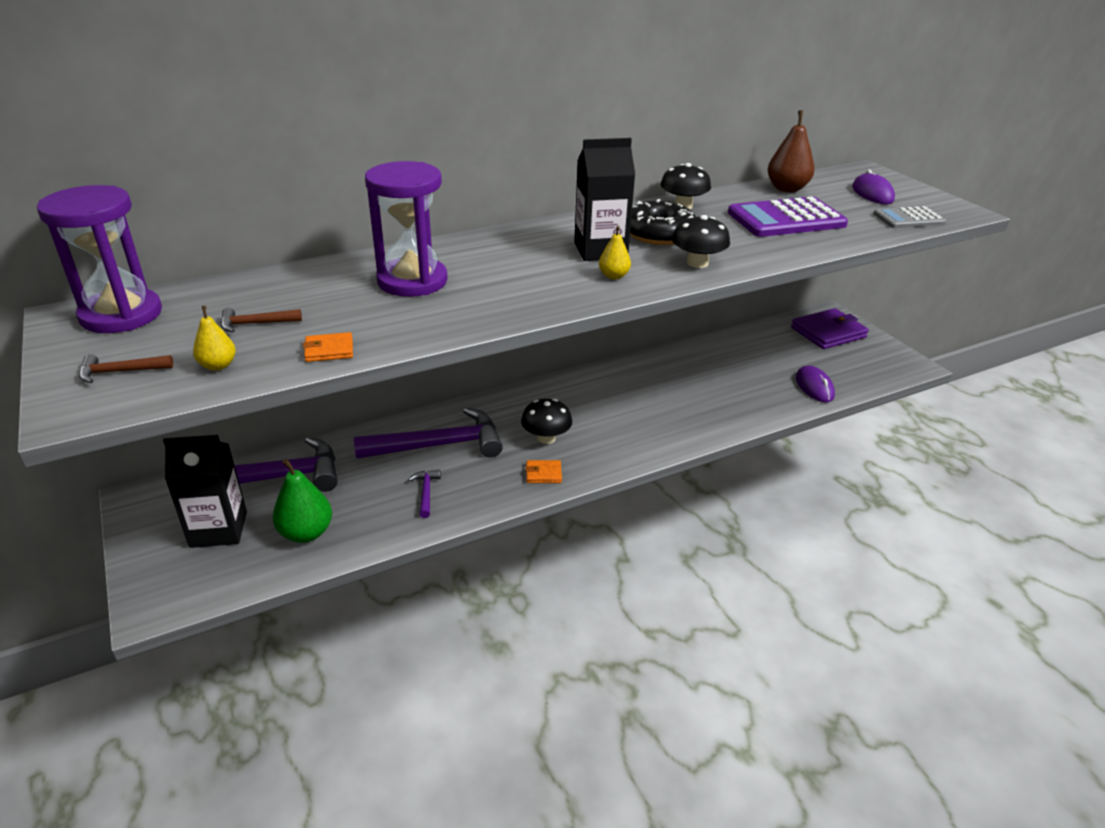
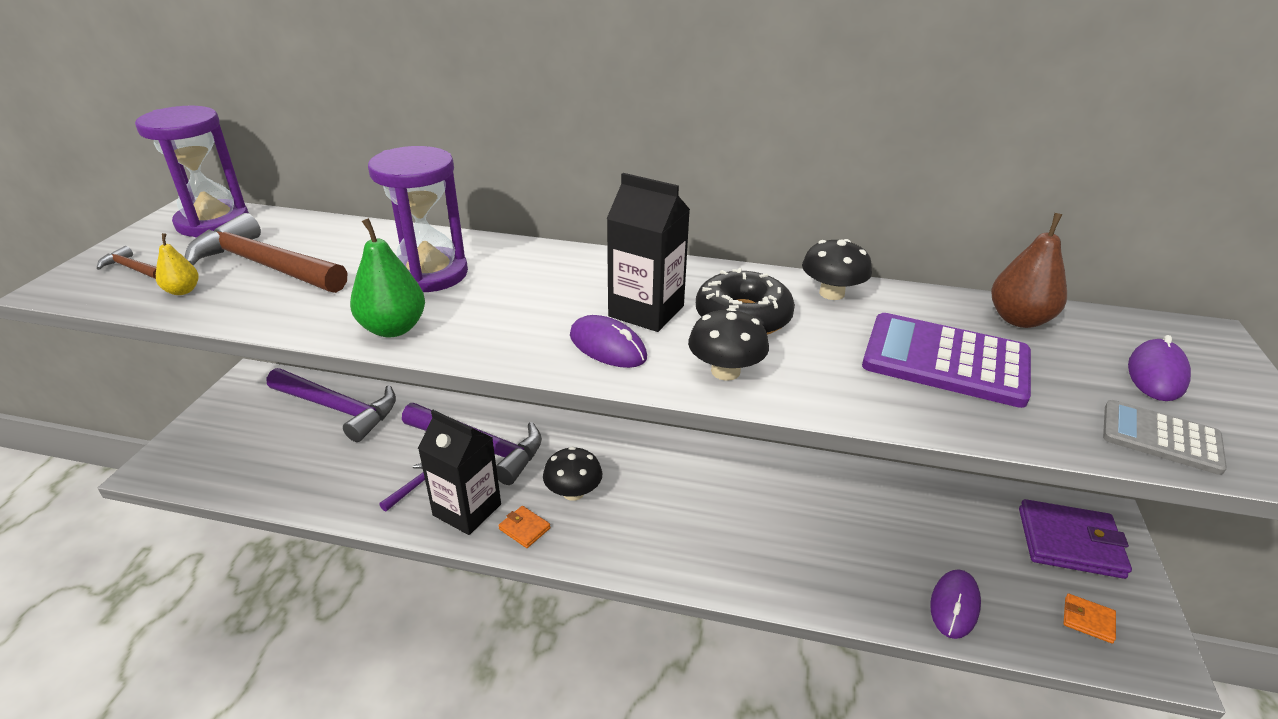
camera: 40 degrees right, 0 degrees up
(218, 529) = (257, 431): black carton -> black carton (467, 510)
(256, 324) = (265, 265): brown hammer -> brown hammer, size x2.37
(306, 533) = (298, 470): green pear -> green pear (393, 328)
(329, 350) = (262, 312): orange wallet -> orange wallet (1088, 620)
(613, 276) = (607, 346): yellow pear -> purple mouse

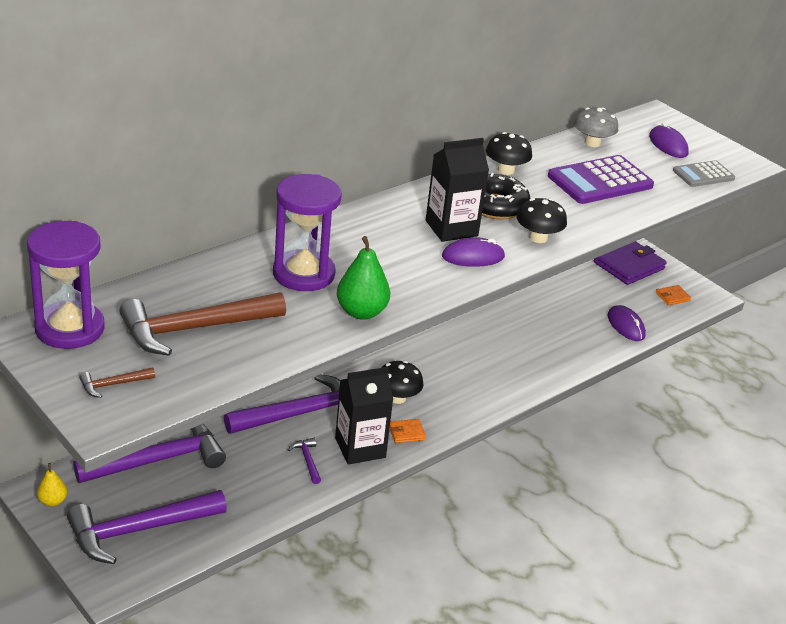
camera: 55 degrees left, 0 degrees up
(182, 291) = (190, 372): yellow pear -> yellow pear (52, 501)
(235, 446) = (139, 530): none -> purple hammer
(1019, 319) = (592, 143): brown pear -> grey mushroom

